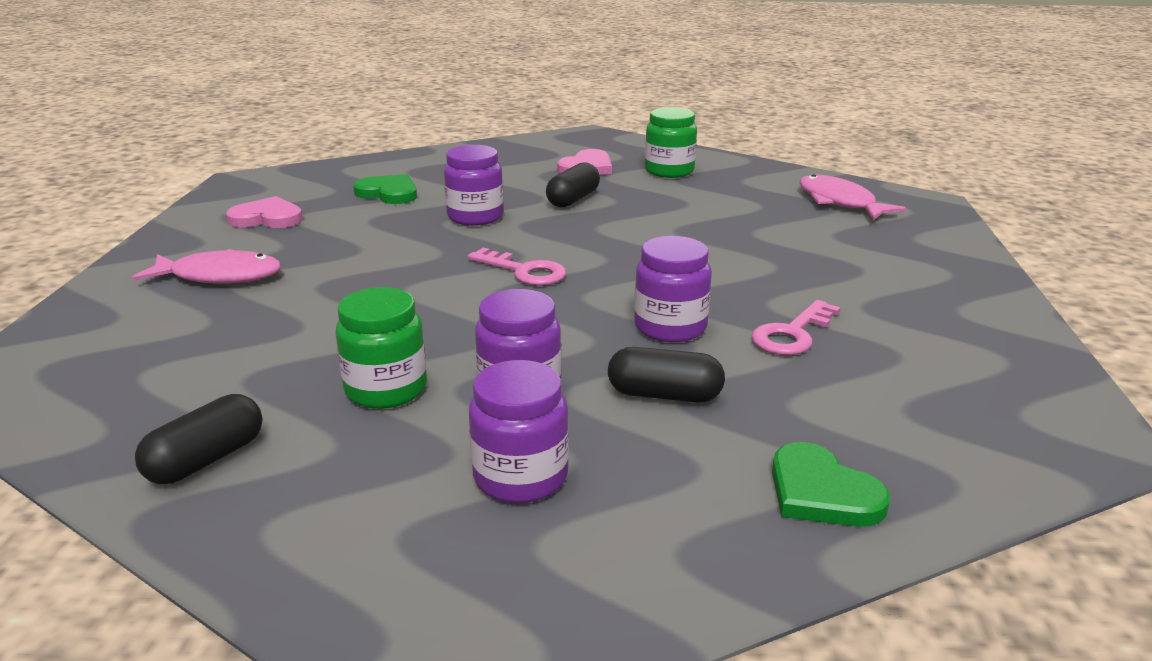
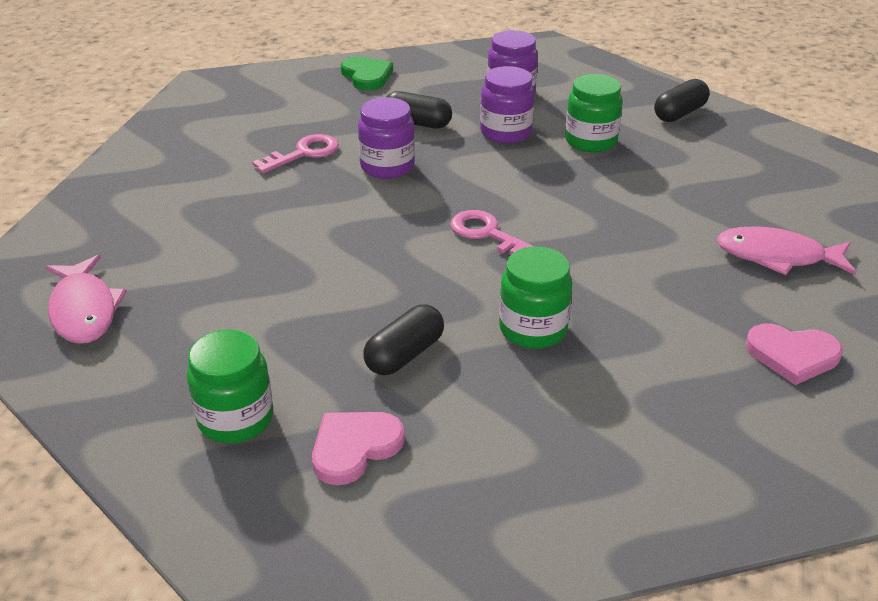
camera: 170 degrees left, 10 degrees up
(388, 193) = (654, 401): green heart -> none
(475, 217) = (533, 329): purple jar -> green jar

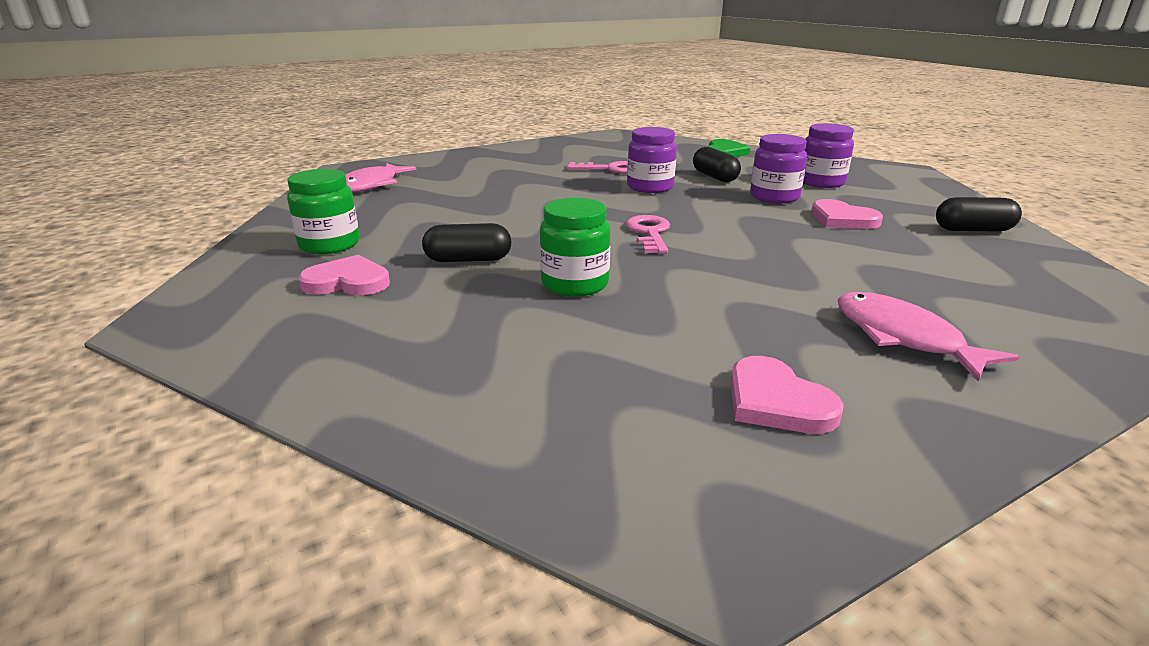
camera: 45 degrees right, 10 degrees down
(590, 141) = (842, 219): green jar -> pink heart

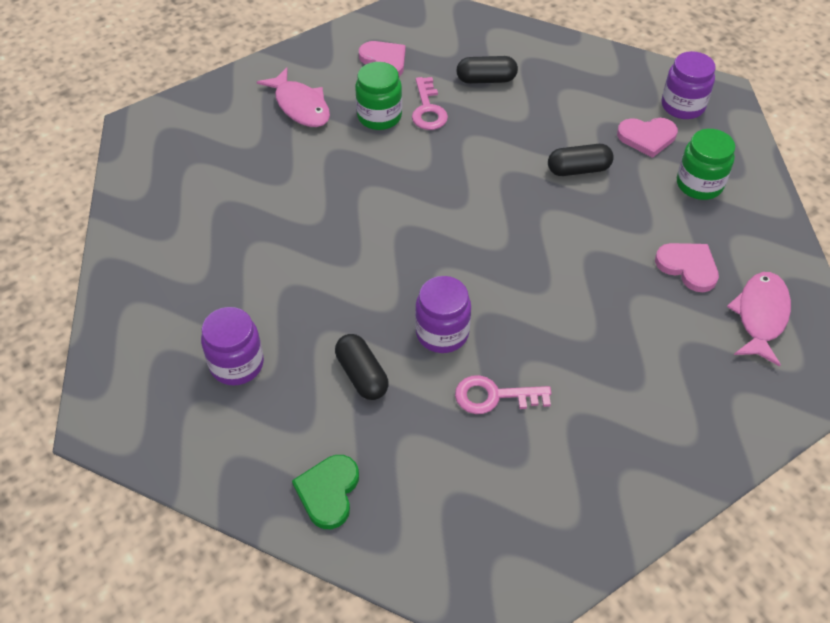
camera: 175 degrees right, 25 degrees up
(575, 284) = (493, 144): green jar -> green jar (379, 116)
(649, 233) = (442, 221): pink key -> pink key (428, 109)
(774, 197) = (308, 313): purple jar -> purple jar (682, 106)
(842, 219) = (261, 261): pink heart -> pink heart (688, 267)
(973, 230) = (153, 246): black capsule -> black capsule (486, 79)

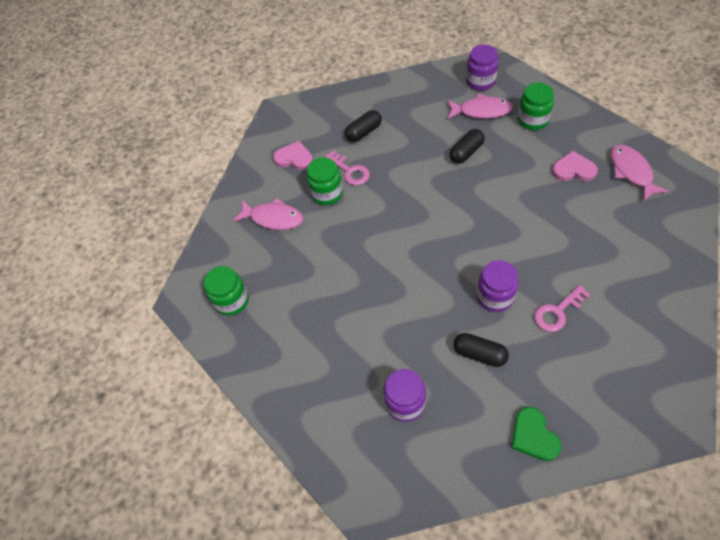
camera: 30 degrees left, 5 degrees up
(179, 156) = (232, 301): none -> green jar
(647, 137) = (481, 111): pink heart -> pink fish

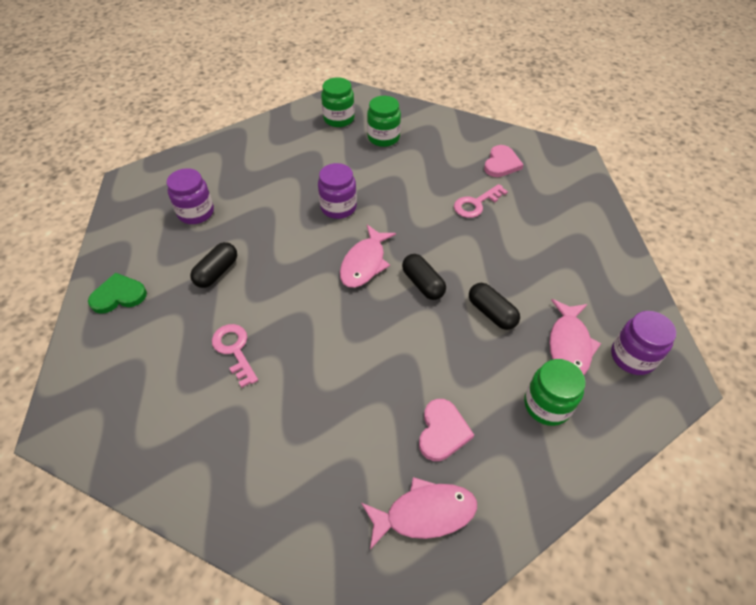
camera: 90 degrees right, 5 degrees down
(273, 218) = (423, 146): pink fish -> pink fish (365, 263)
(327, 193) = (447, 184): green jar -> green jar (383, 138)
(364, 132) = (536, 221): black capsule -> black capsule (422, 284)
(495, 297) = (275, 298): purple jar -> purple jar (338, 207)

